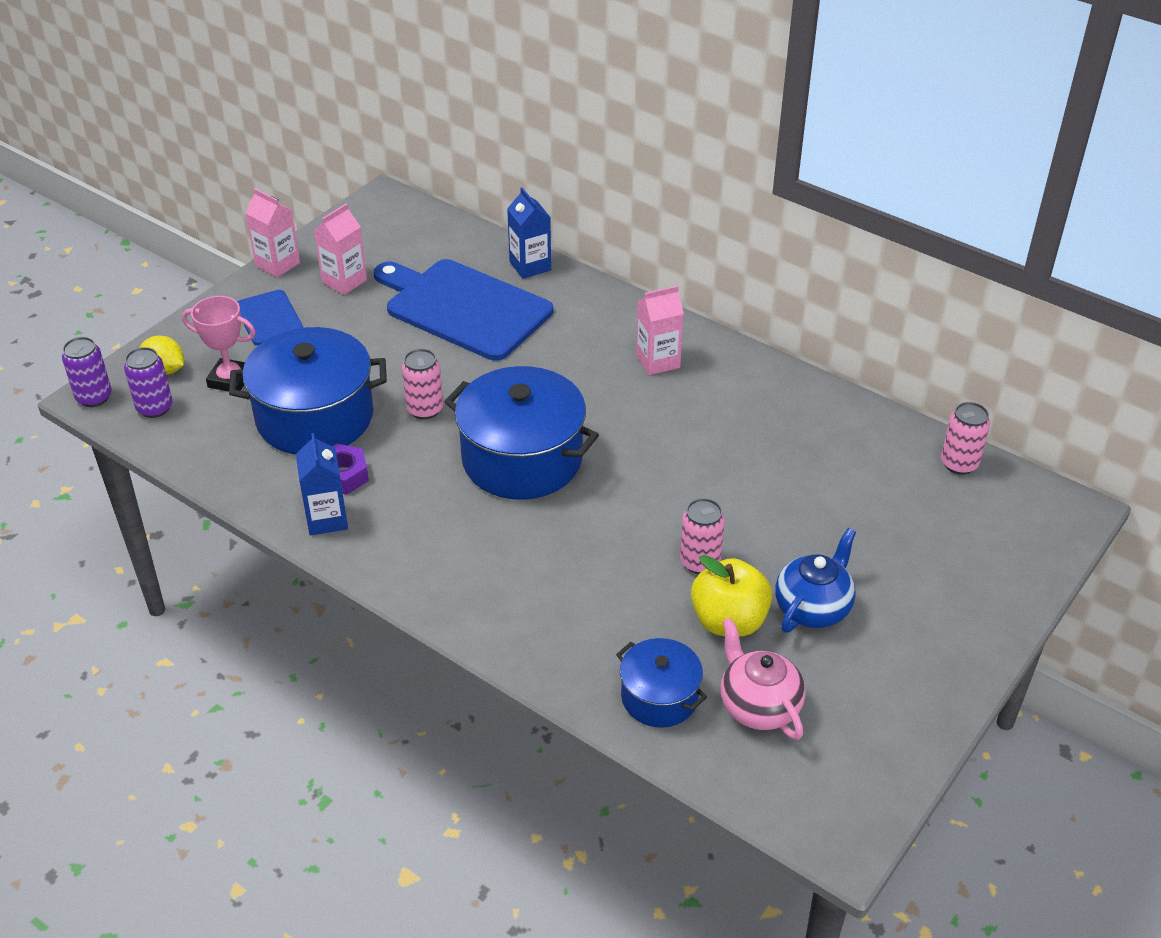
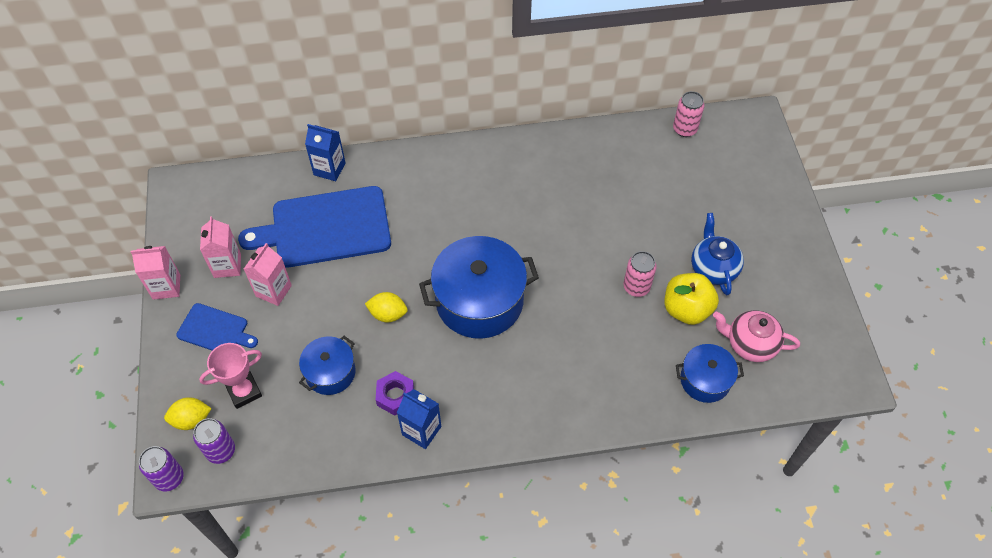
camera: 45 degrees left, 15 degrees up
(315, 417) = (330, 372): blue pot -> blue pot, size x0.55
(425, 409) = (388, 314): pink can -> yellow lemon
(658, 361) = (476, 180): pink carton -> pink carton (273, 291)

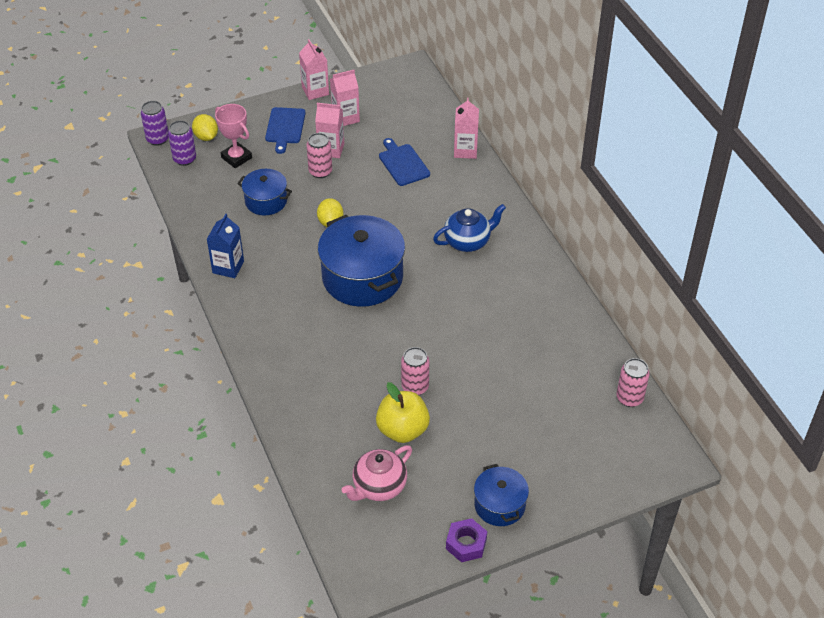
camera: 75 degrees right, 10 degrees down
(305, 308) = (320, 171): none -> pink can
(325, 228) = (403, 163): blue cutting board -> blue cutting board, size x0.51
(329, 169) = (465, 150): blue carton -> pink carton
(395, 396) = (255, 244): purple nut -> purple nut (466, 544)
(705, 380) = (328, 455): blue pot -> blue pot (499, 505)
(713, 268) = (458, 445): blue teapot -> blue teapot (468, 241)
(750, 344) = (378, 487): pink teapot -> pink teapot turned 135 degrees counterclockwise

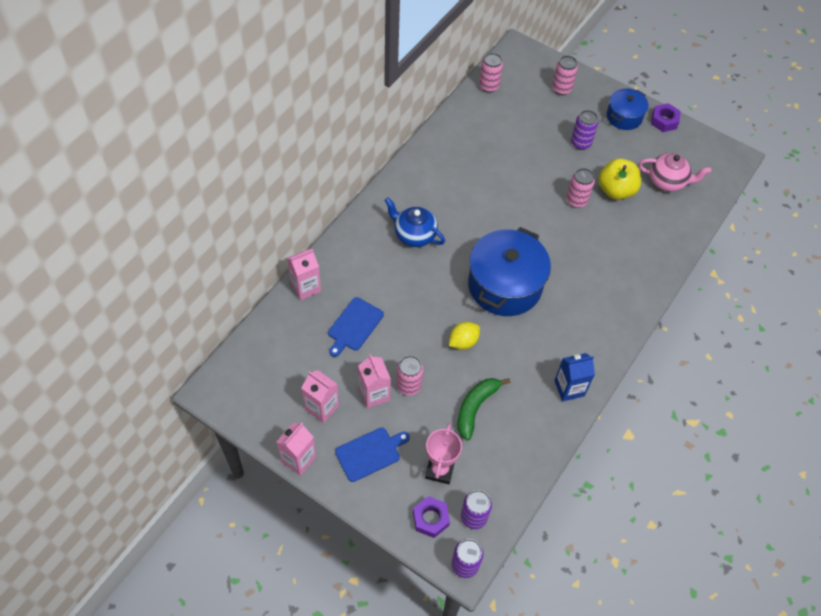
camera: 125 degrees left, 10 degrees up
(206, 137) = (430, 519): yellow lemon -> purple nut
(266, 201) = (475, 407): blue pot -> green banana
(489, 437) = (581, 143): none -> purple can
(583, 467) = (561, 89): none -> pink can

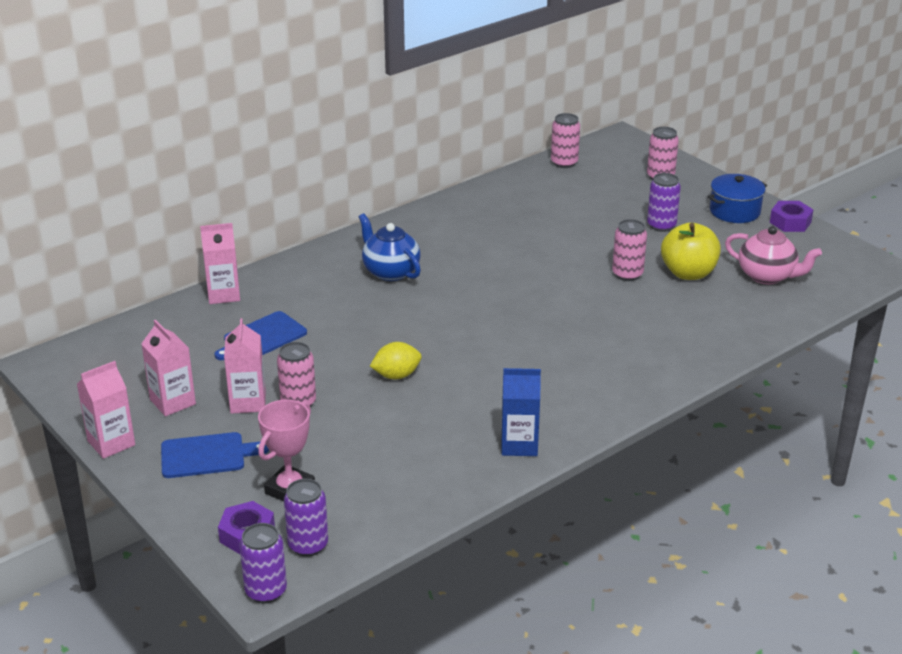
camera: 20 degrees right, 25 degrees down
(475, 407) = (376, 439): green banana -> none
(504, 285) = (484, 334): blue pot -> none

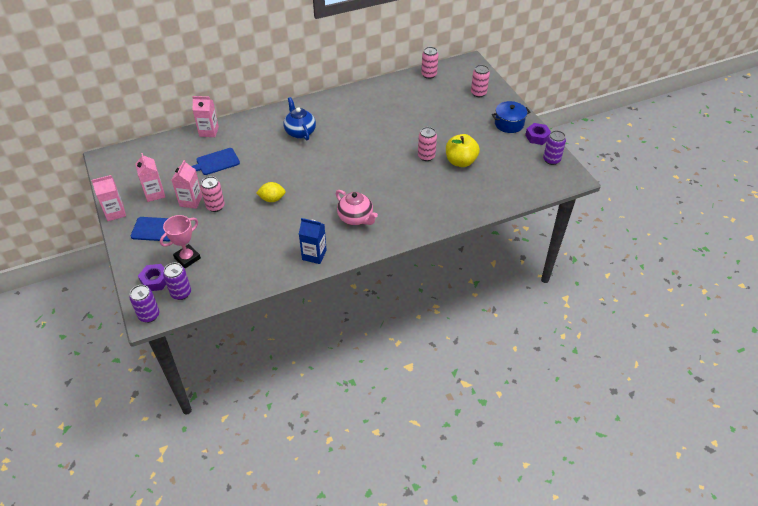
camera: 15 degrees right, 15 degrees up
(661, 225) = (462, 127): purple can -> purple can (551, 160)
(767, 276) = (504, 171): pink teapot -> pink teapot (356, 218)

